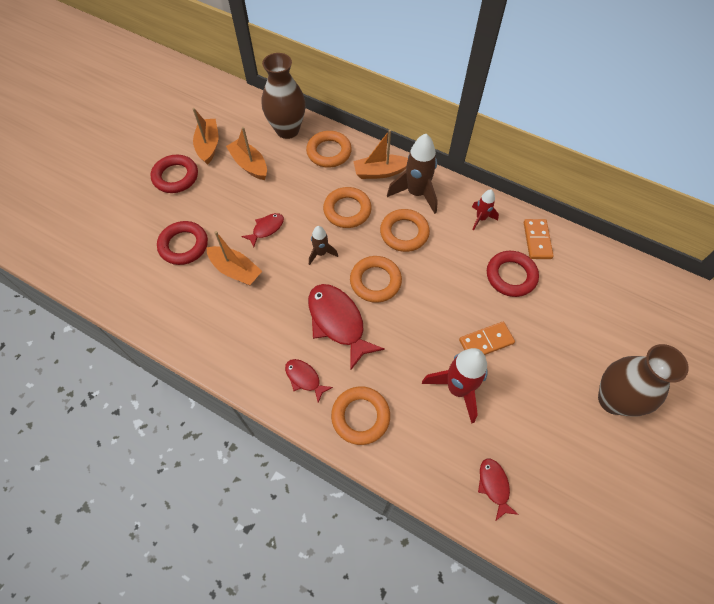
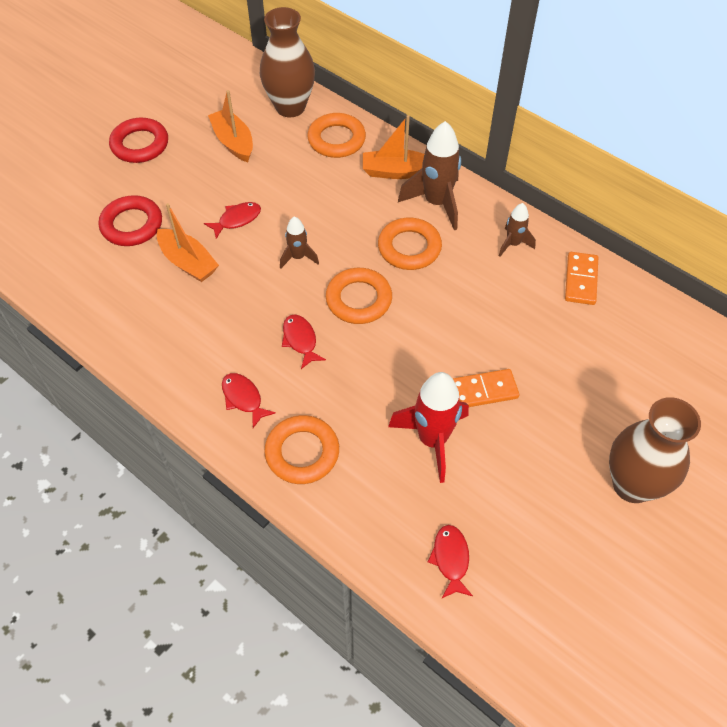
camera: 10 degrees right, 5 degrees down
(208, 145) = (188, 113): orange boat -> none
(338, 322) = (300, 340): red fish -> red fish, size x0.52
(347, 210) = (343, 211): orange ring -> none
(481, 218) = (513, 244): red rocket -> brown rocket
(511, 276) = (535, 318): red ring -> none

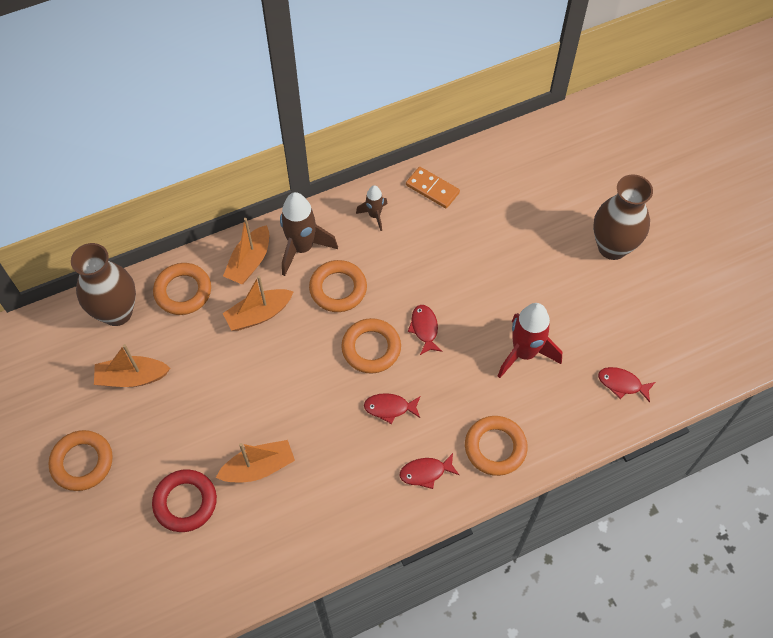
camera: 65 degrees left, 5 degrees up
(140, 144) = (82, 462): red ring -> orange ring
(237, 220) = (231, 409): red fish -> red fish (424, 328)
(298, 257) = (302, 376): brown rocket -> none
(344, 200) = (259, 314): none -> orange boat
(483, 390) = (498, 300): orange domino -> none

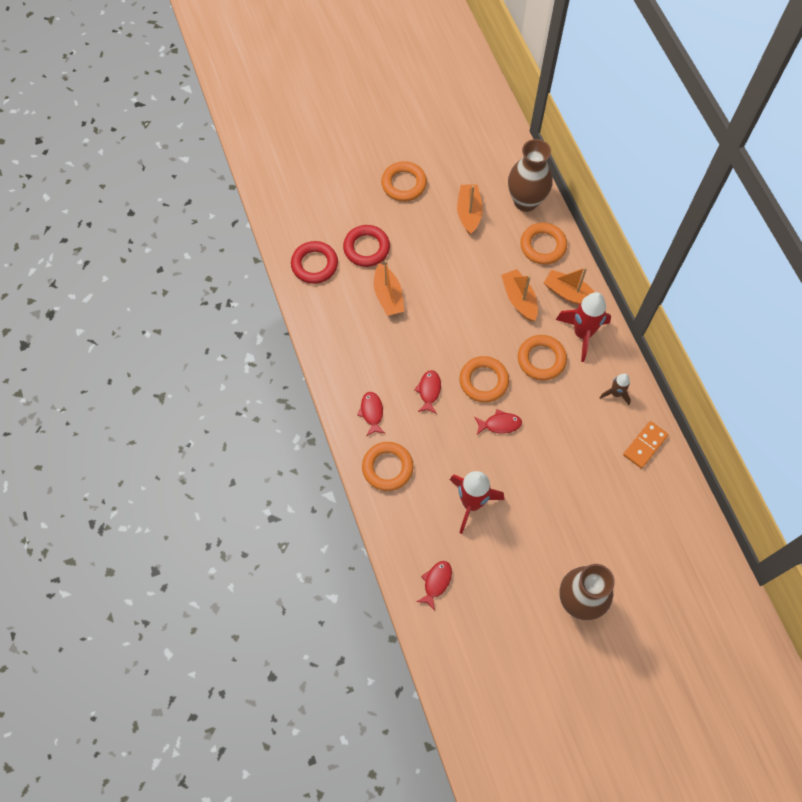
camera: 95 degrees right, 5 degrees up
(212, 570) = (314, 264): none -> red ring
(302, 248) = (582, 334): brown rocket -> red rocket

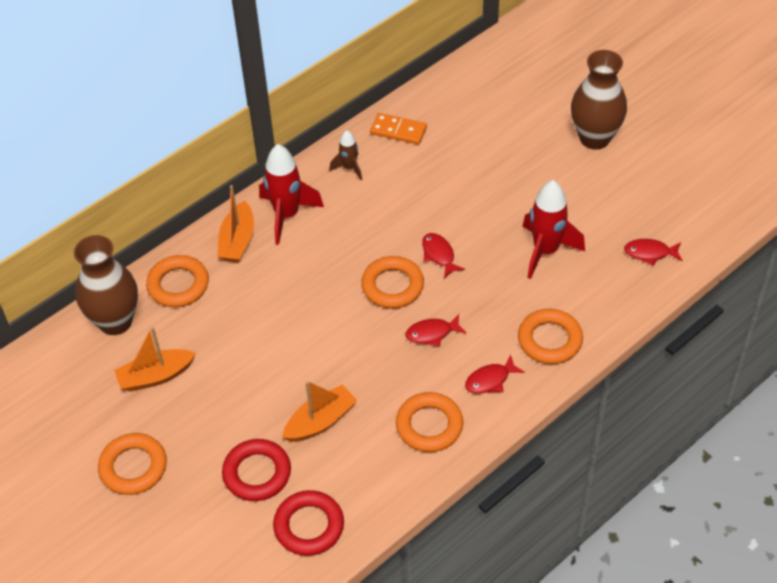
camera: 110 degrees left, 15 degrees down
(519, 299) = (266, 285): orange boat -> none
(541, 359) = (338, 242): orange ring -> orange ring (429, 425)

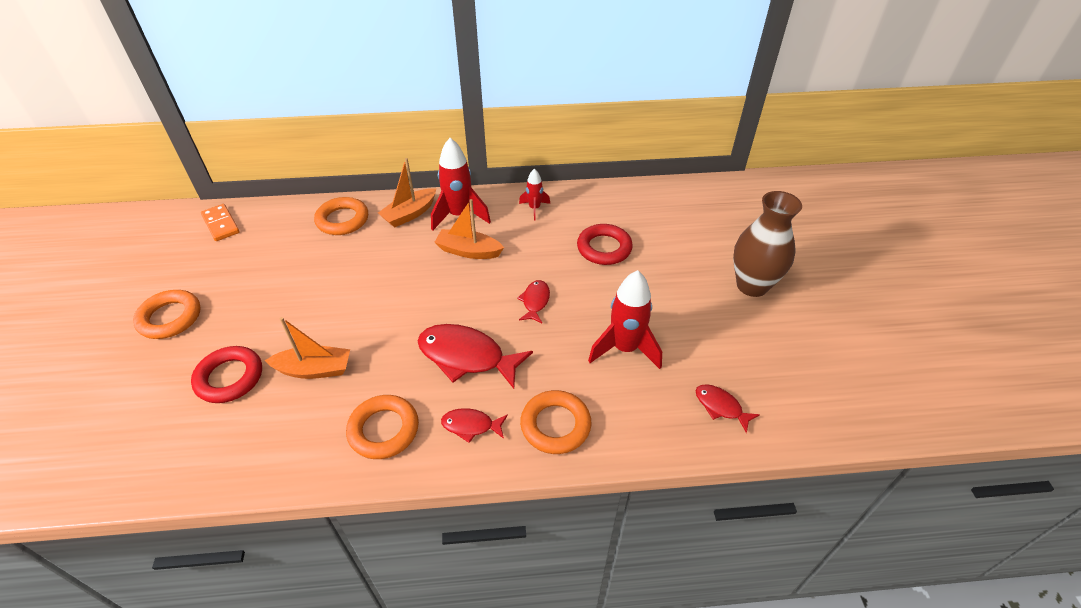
camera: 35 degrees right, 5 degrees down
(115, 321) = (281, 220): brown vase -> none
(155, 376) = (258, 268): orange boat -> orange boat (468, 251)
(309, 526) = (209, 447): red ring -> red ring (604, 248)
(349, 168) = (534, 208): brown rocket -> red rocket
(392, 286) = (477, 303): orange ring -> none
(398, 130) = (595, 203): orange domino -> orange domino (221, 224)
(432, 333) = (467, 356): red fish -> red fish, size x1.91

